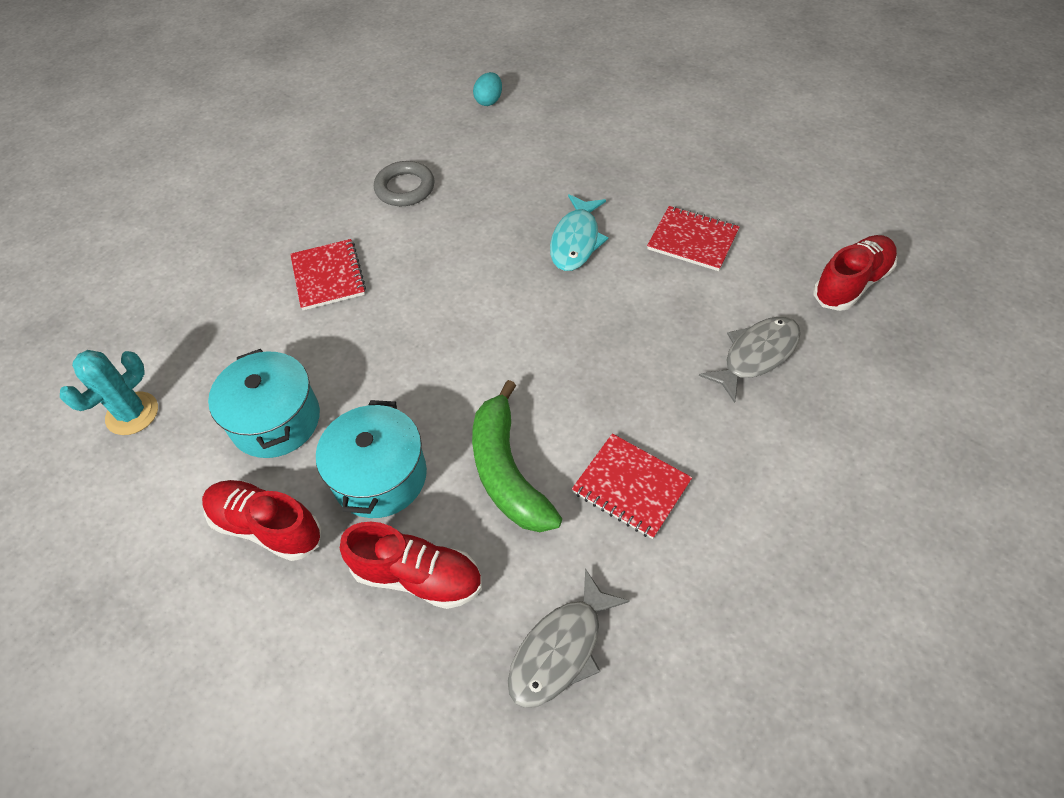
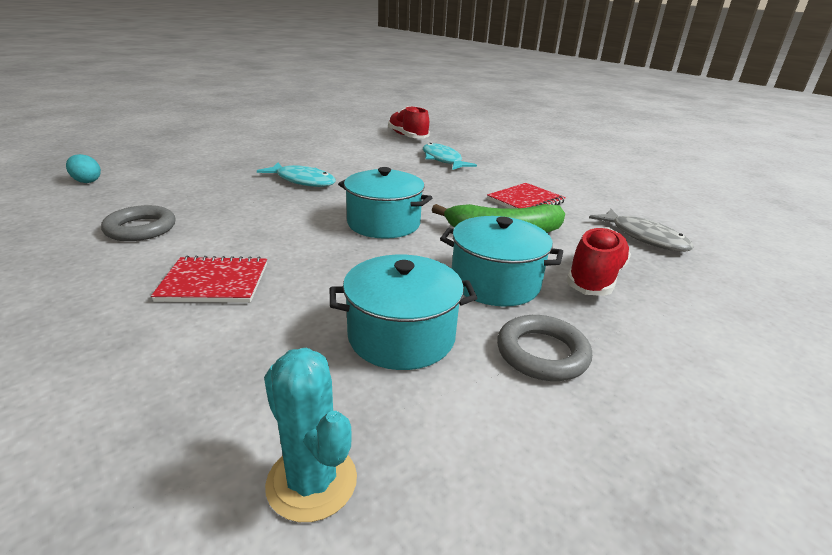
camera: 80 degrees left, 25 degrees down
(267, 527) = (542, 353): red shoe -> grey ring
(486, 350) = (383, 223): none -> turquoise pot
(692, 240) = (340, 156): red notebook -> none
(756, 355) = (443, 160): grey fish -> turquoise fish

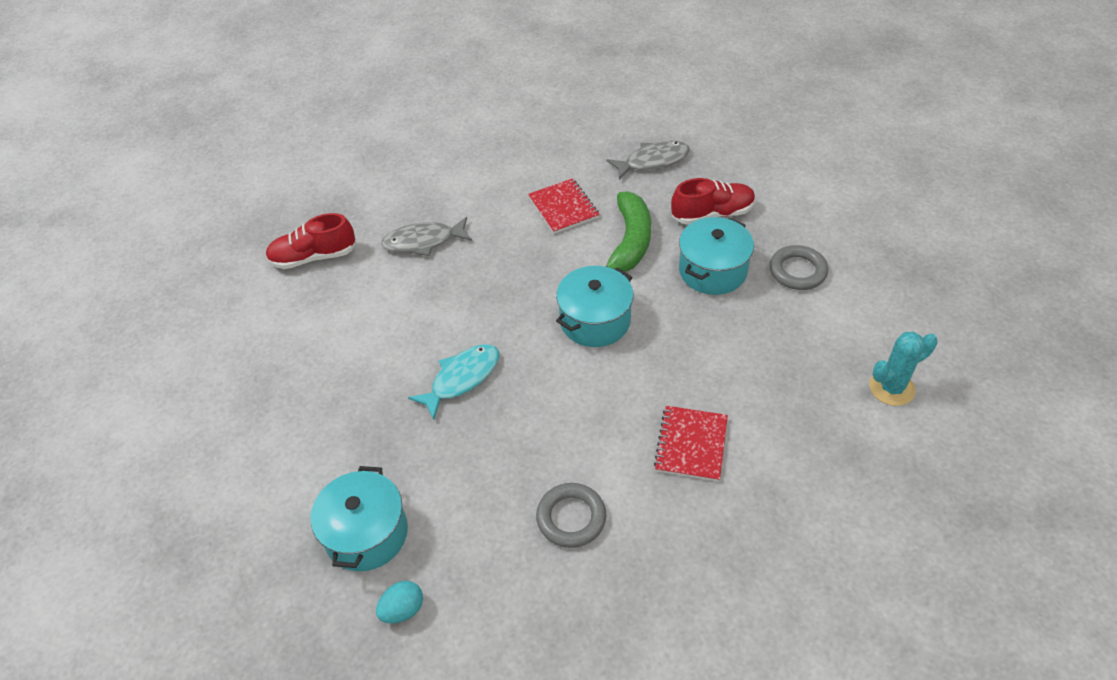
camera: 70 degrees left, 20 degrees up
(401, 336) = (775, 335): turquoise pot -> turquoise pot (366, 533)
(443, 160) = (423, 241): turquoise fish -> grey fish
(595, 278) = (712, 214): red shoe -> red shoe turned 120 degrees clockwise

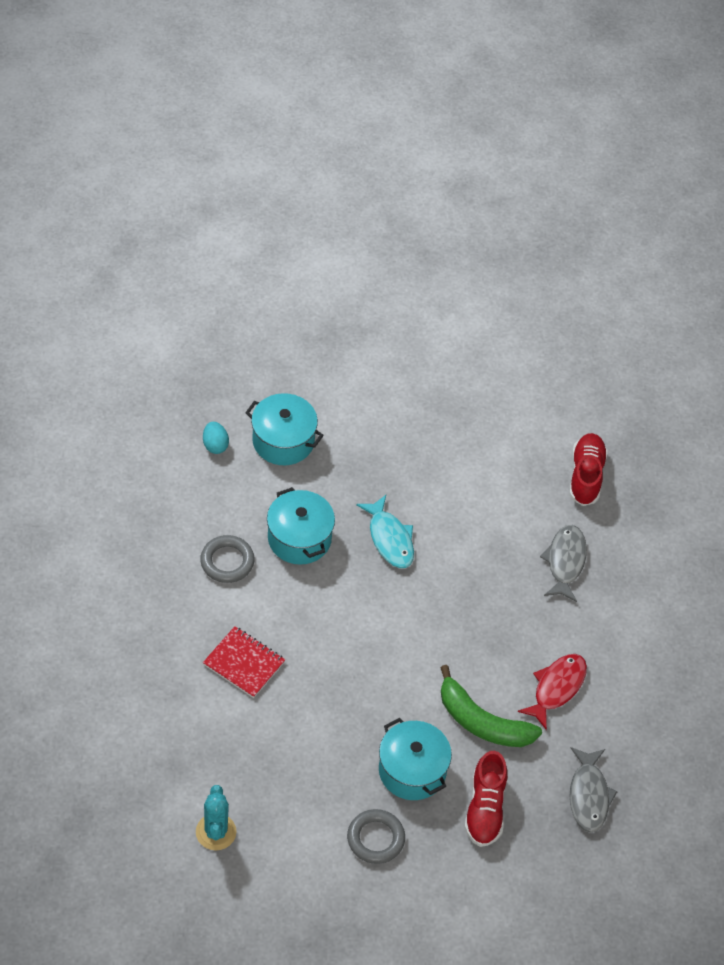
camera: 105 degrees right, 5 degrees up
(563, 208) = (557, 688): red notebook -> red fish
(595, 321) = (401, 653): turquoise pot -> turquoise pot (299, 538)

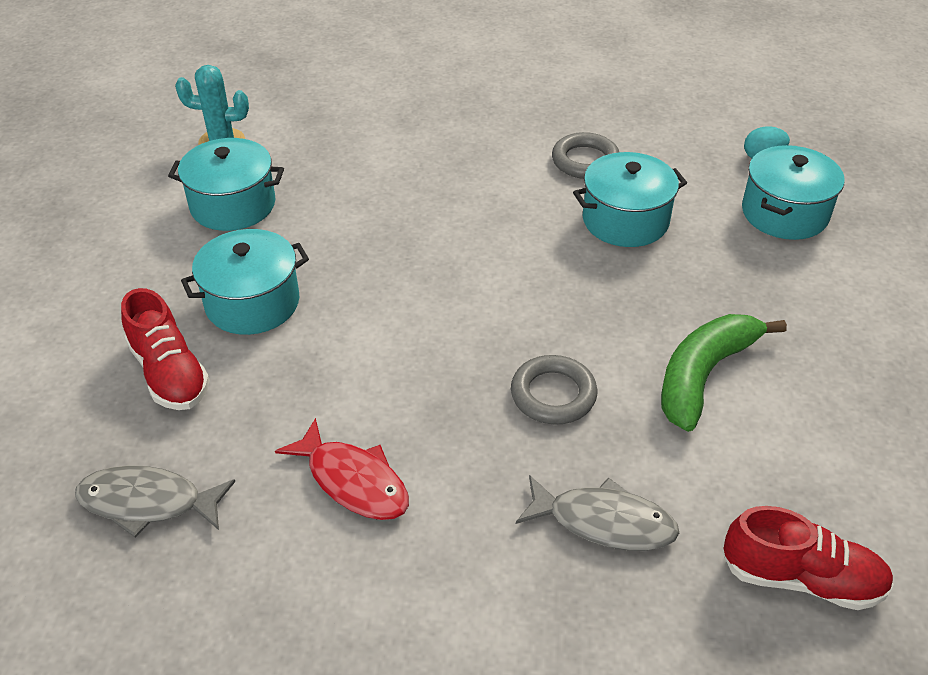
camera: 100 degrees right, 10 degrees down
(244, 663) = (438, 168): red notebook -> none
(302, 806) = (233, 205): none -> turquoise pot
(375, 839) = (165, 263): grey ring -> grey ring (553, 394)
(389, 539) = (632, 305): turquoise fish -> none
(482, 722) = (311, 382): green banana -> green banana (704, 375)
(485, 809) = (169, 373): red shoe -> red shoe turned 135 degrees counterclockwise

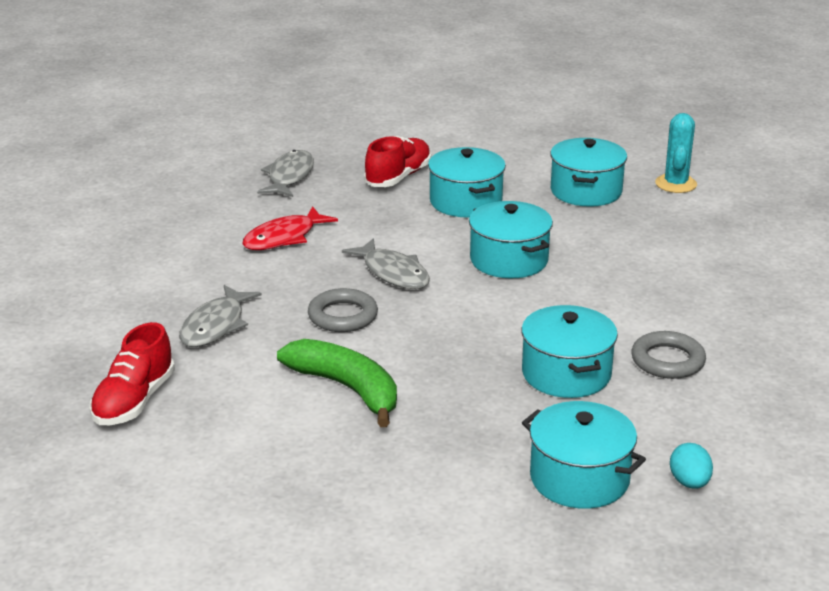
camera: 95 degrees right, 15 degrees down
(169, 373) = (398, 177): red shoe -> red shoe turned 150 degrees clockwise
(404, 262) = (509, 260): none -> turquoise pot
(444, 357) = (393, 273): none -> grey fish

